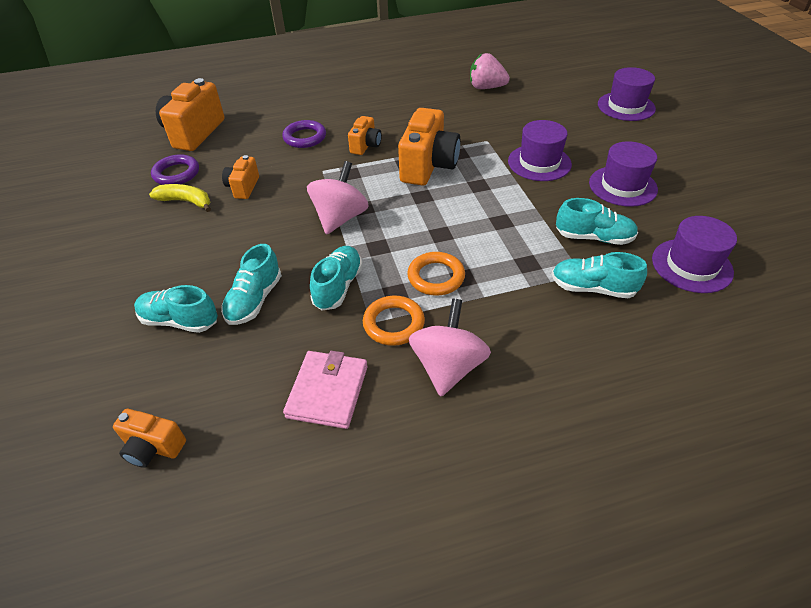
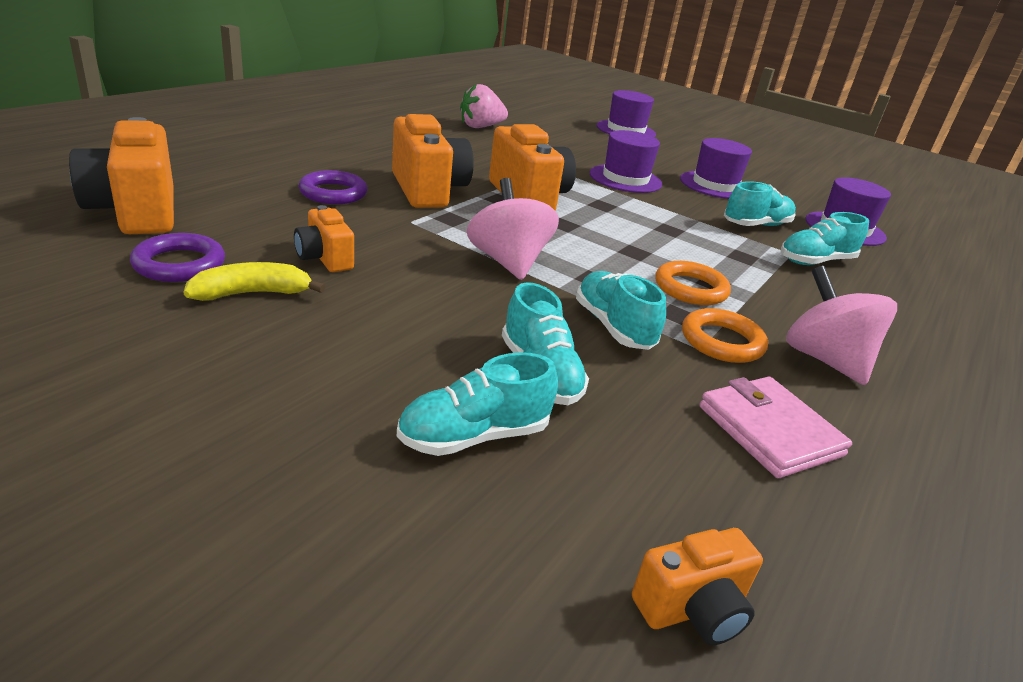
camera: 45 degrees left, 15 degrees down
(366, 146) = (428, 190): orange camera -> orange camera, size x1.86

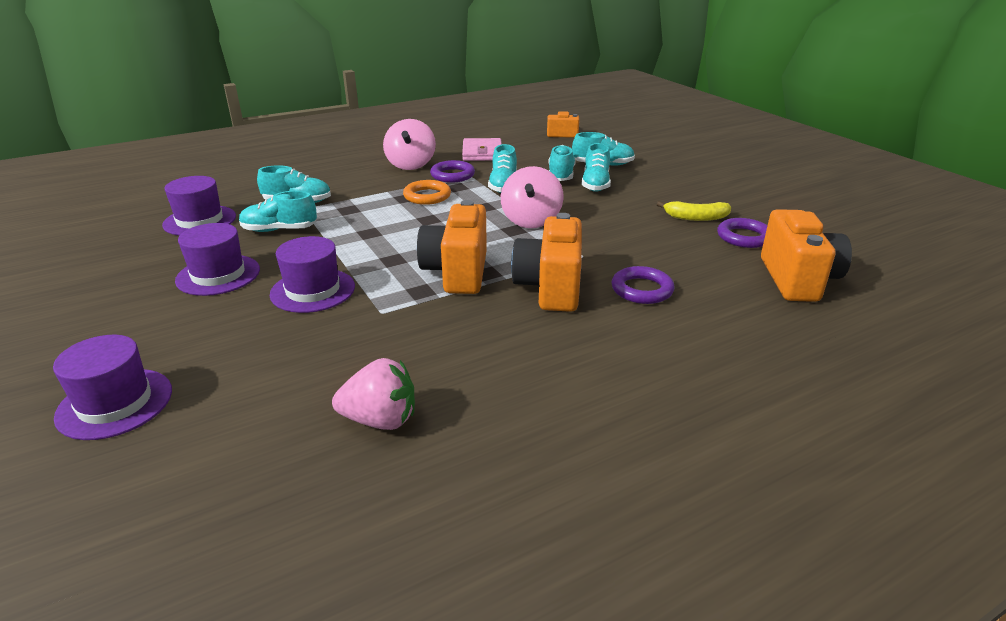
camera: 150 degrees left, 0 degrees up
(324, 258) = (654, 233): orange camera -> none
(456, 356) = (595, 184): none -> turquoise shoe
(722, 341) = (452, 175): orange ring -> purple ring

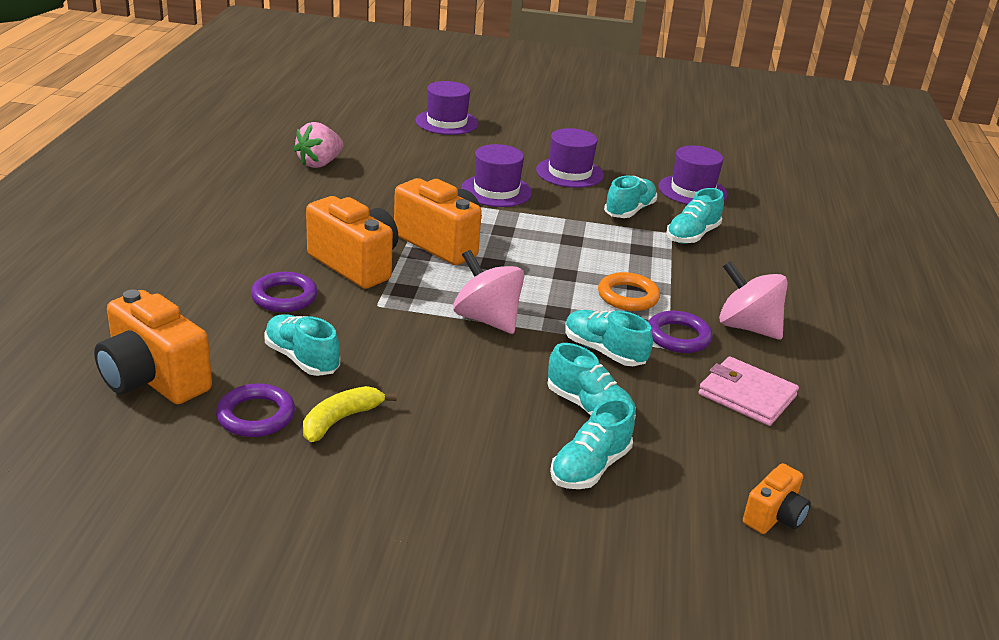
camera: 125 degrees right, 0 degrees up
(595, 184) = (527, 415): turquoise shoe -> turquoise shoe (302, 359)

